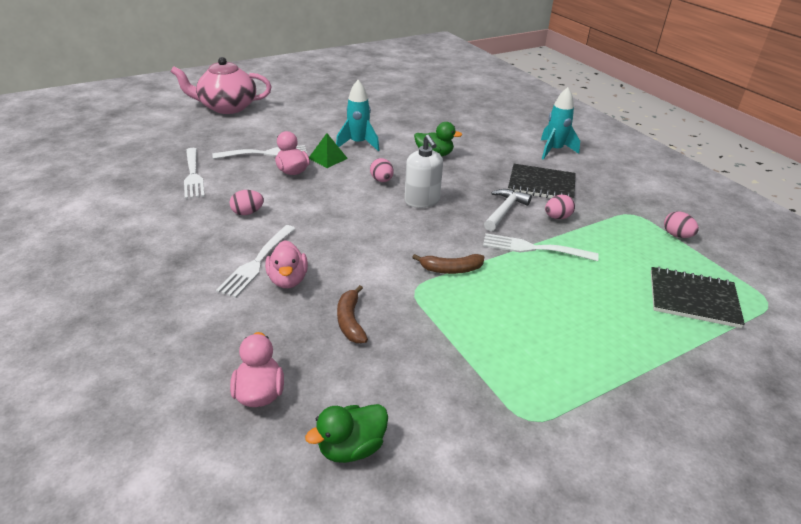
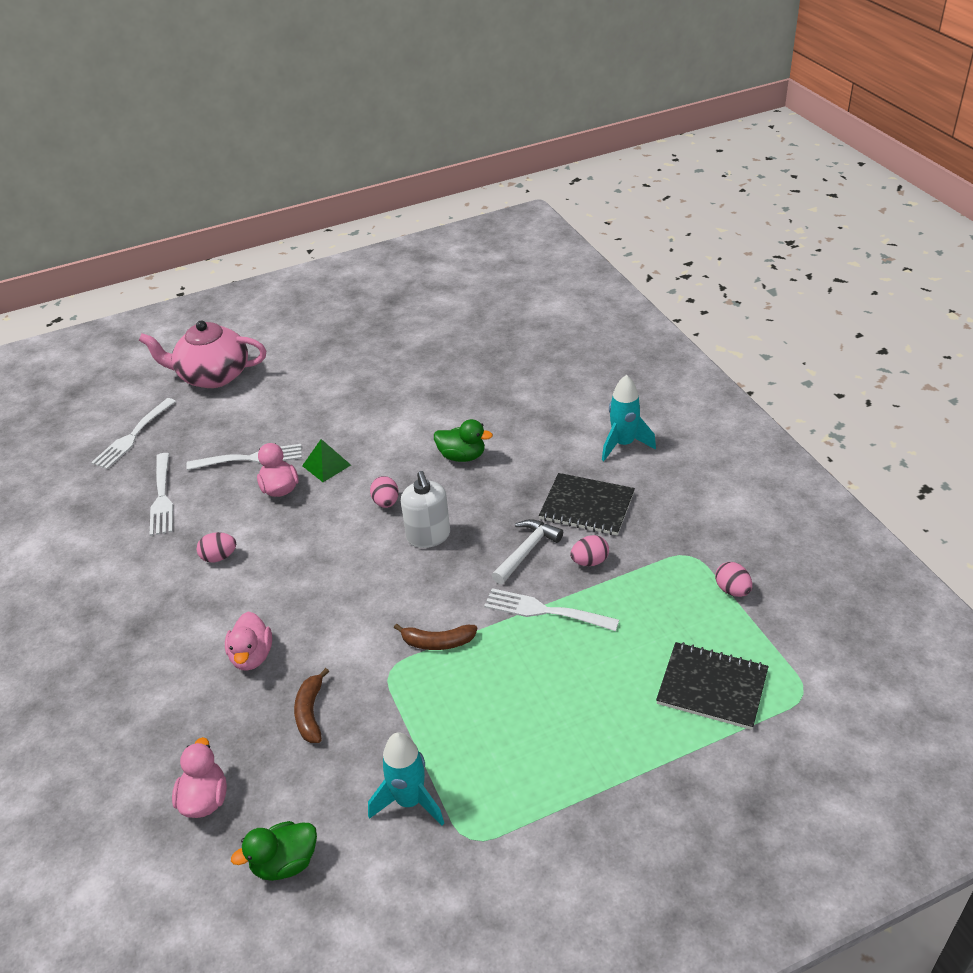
camera: 10 degrees right, 5 degrees up
(257, 262) = (221, 631): white fork -> white fork (133, 436)
(358, 144) = (369, 438): turquoise rocket -> turquoise rocket (409, 801)

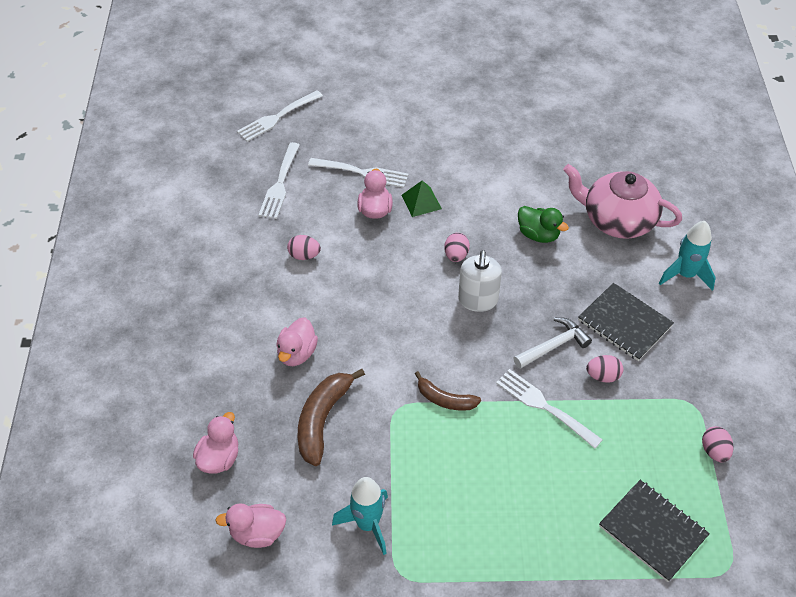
camera: 20 degrees right, 10 degrees up
(213, 375) = (362, 80): pink teapot -> pink teapot (617, 220)
(285, 863) = (257, 533): green duck -> pink duck
(310, 713) = (322, 420): brown banana -> brown banana, size x1.60

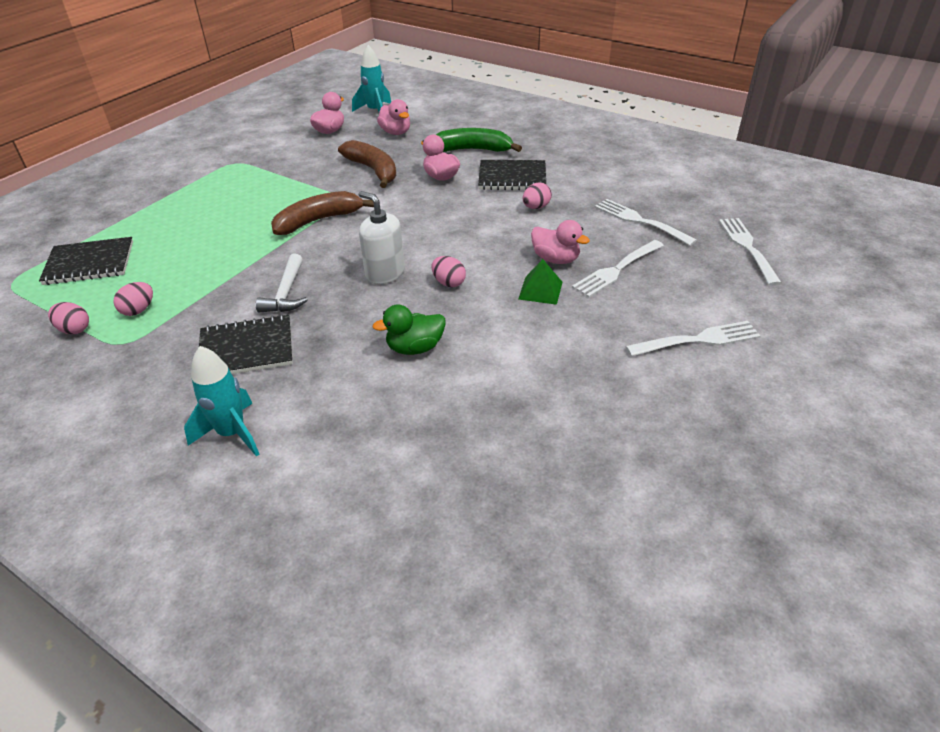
camera: 125 degrees right, 10 degrees down
(219, 359) = (473, 150): none -> green banana
(260, 297) = (512, 177): none -> black notebook
(367, 524) = (280, 163): turquoise rocket -> turquoise rocket (375, 111)
(445, 399) = (318, 220): brown banana -> brown banana, size x1.60
(544, 406) = (245, 262): white fork -> white fork (698, 340)
(603, 376) = (222, 305): pink egg -> pink egg (138, 310)
(617, 220) = (366, 423): pink teapot -> none

